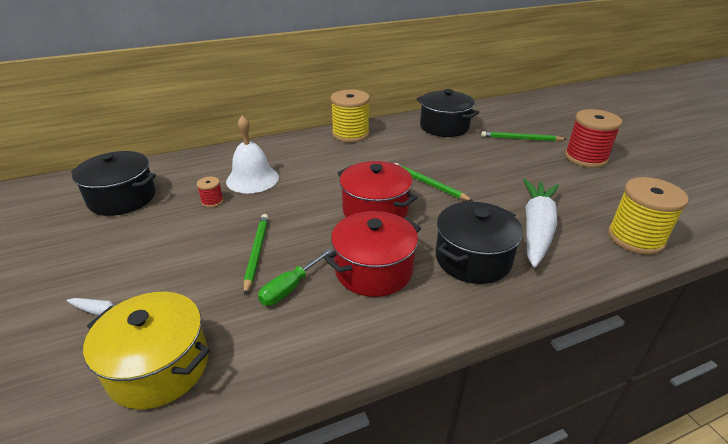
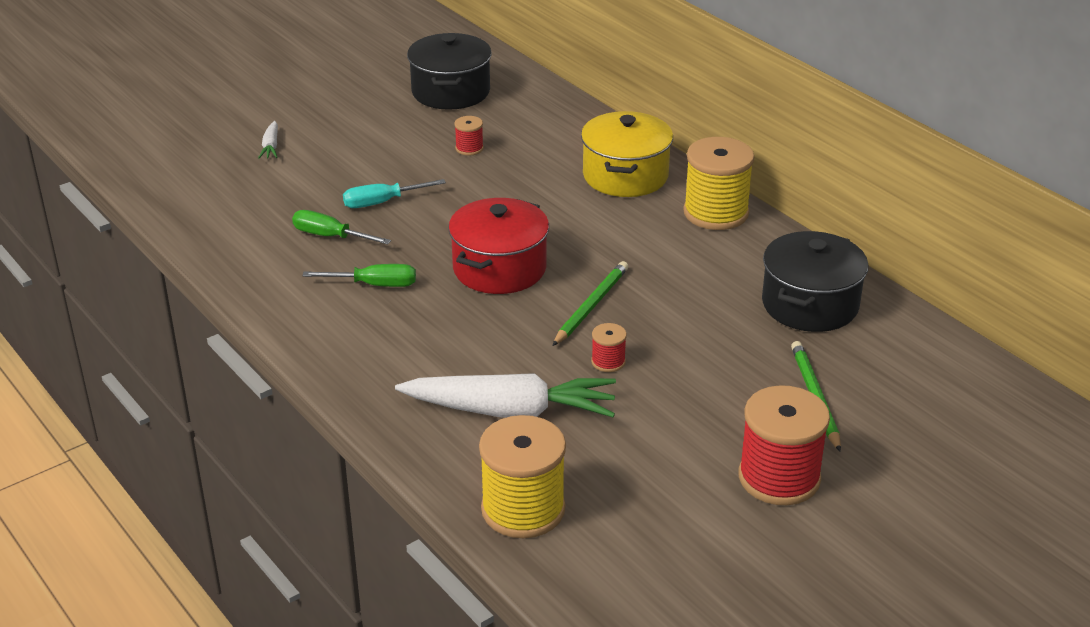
camera: 75 degrees right, 0 degrees up
(159, 367) = (215, 194): yellow pot -> yellow pot (625, 176)
(252, 179) = (534, 161): white bell -> none
(256, 253) = (381, 202): green pencil -> turquoise screwdriver
(374, 270) = (375, 285): red pot -> green screwdriver
(473, 259) = (420, 356): black pot -> none
(487, 187) = (608, 362): none -> red spool

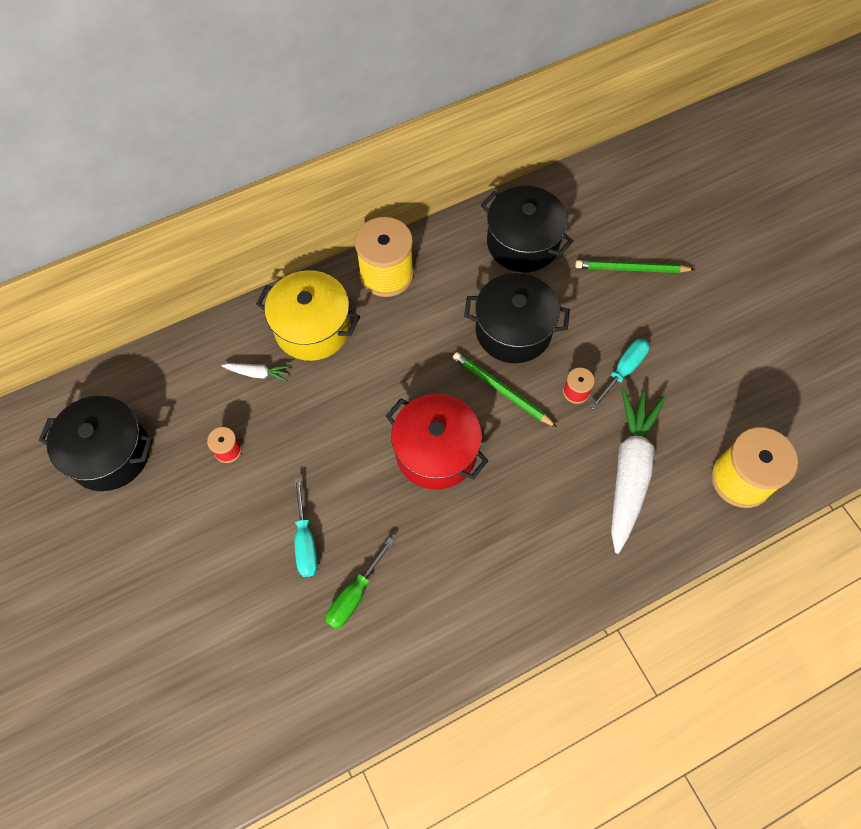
camera: 80 degrees left, 30 degrees up
(271, 146) = (165, 647): white carrot -> white carrot (258, 373)
(375, 285) = (442, 559): green screwdriver -> none
(653, 399) = (623, 370): none -> turquoise screwdriver
(676, 308) = (513, 330): none -> black pot
(779, 478) = (714, 312): red spool -> none

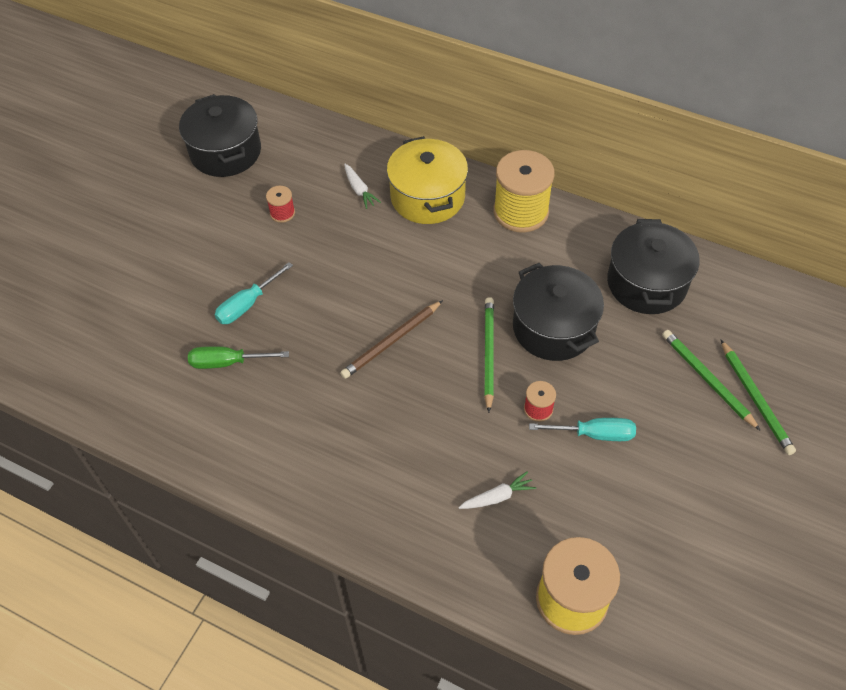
camera: 55 degrees right, 10 degrees down
(436, 452) = (391, 341): red pot -> brown pencil
(629, 471) = (497, 497): white carrot -> white carrot, size x0.42
(667, 253) = (755, 399): none -> green pencil

